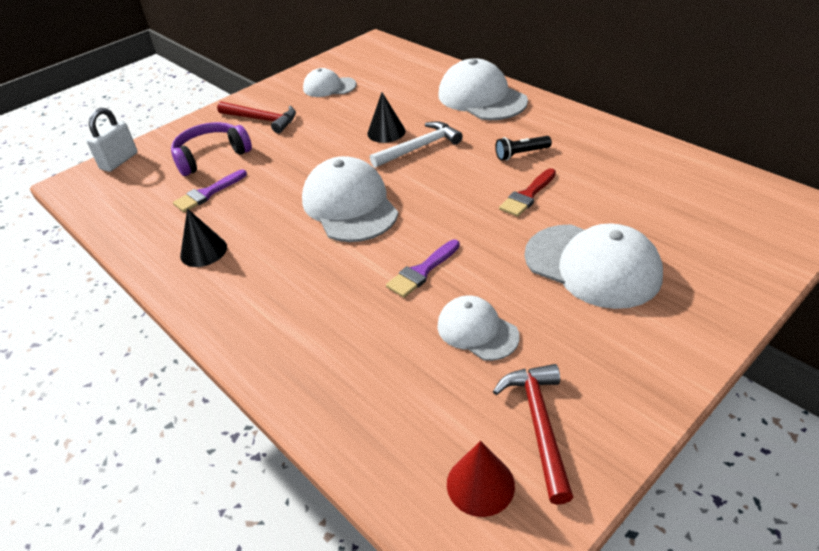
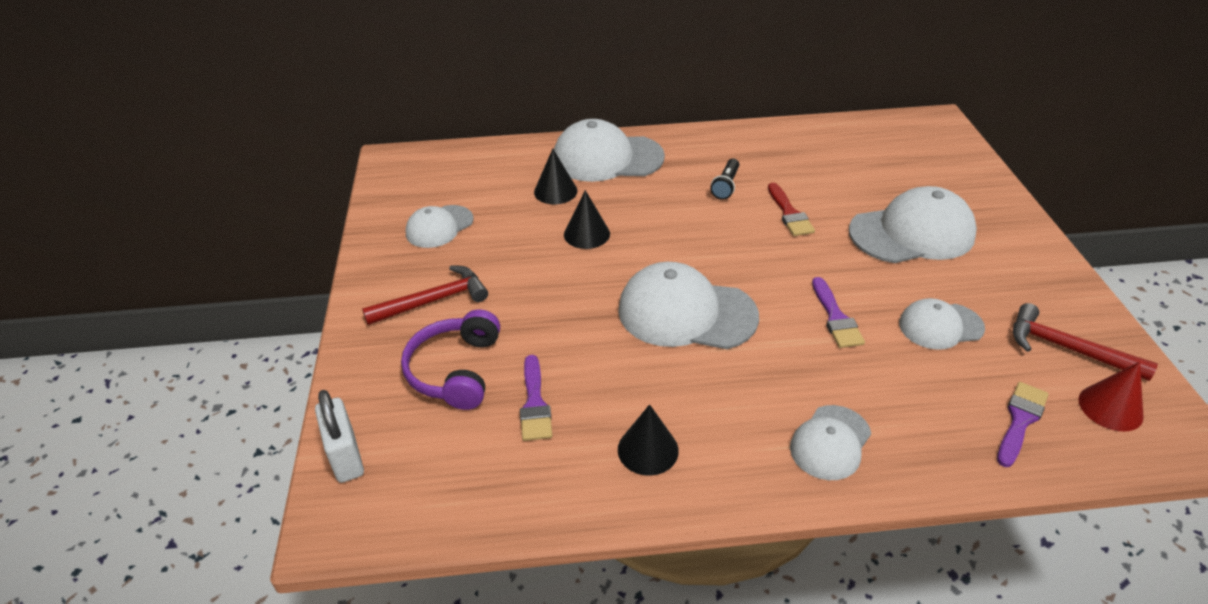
camera: 55 degrees left, 0 degrees up
(277, 325) = (830, 442): none -> white cap
(400, 423) = (1020, 420): none -> purple brush
(416, 100) = (555, 191): none -> black cone
(420, 148) = (642, 229): white hammer -> none

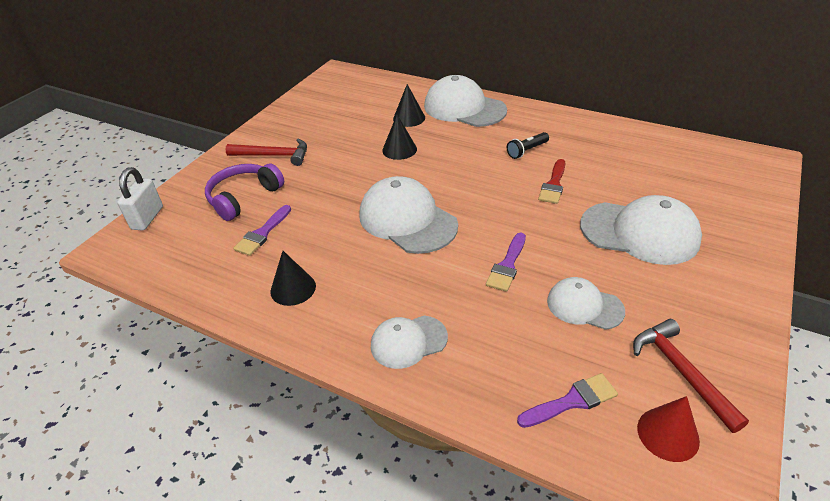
camera: 35 degrees right, 0 degrees up
(439, 227) = (321, 116): white cap -> none

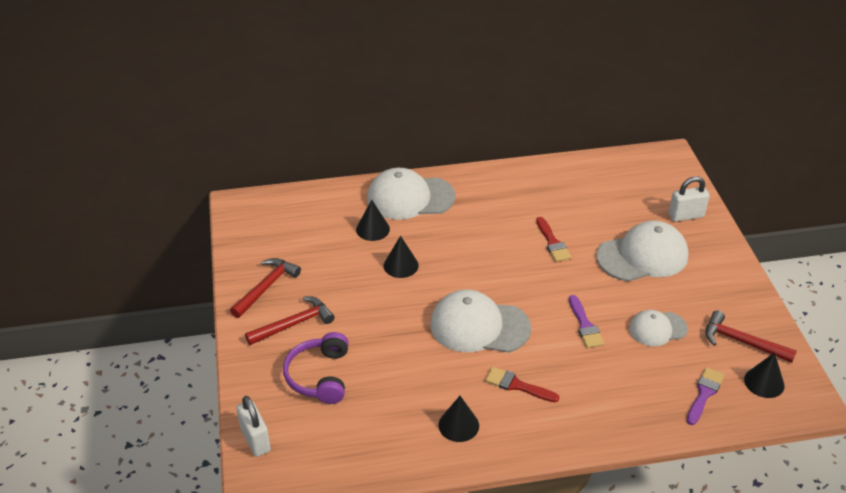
camera: 40 degrees left, 0 degrees up
(262, 233) = (378, 397): purple brush -> none
(288, 126) = (266, 287): none -> red hammer
(381, 283) = (517, 385): none -> red brush
(408, 341) = (579, 414): white cap -> none
(527, 151) = (504, 220): black flashlight -> none
(668, 434) = (764, 382): red cone -> black cone
(732, 217) = (686, 216): none -> white padlock

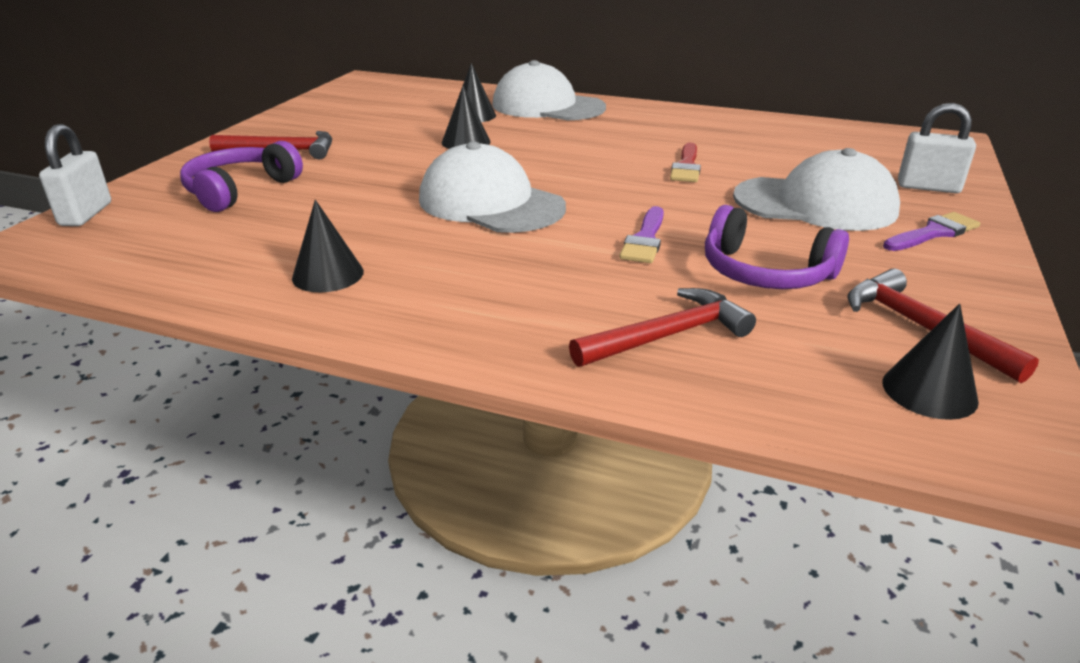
camera: 30 degrees right, 10 degrees down
(266, 287) = (300, 125): red hammer -> red hammer (668, 336)
(517, 385) = (465, 264): red brush -> none
(657, 329) = (765, 272): white cap -> purple headphones
(704, 393) = (780, 366): purple brush -> purple brush (933, 233)

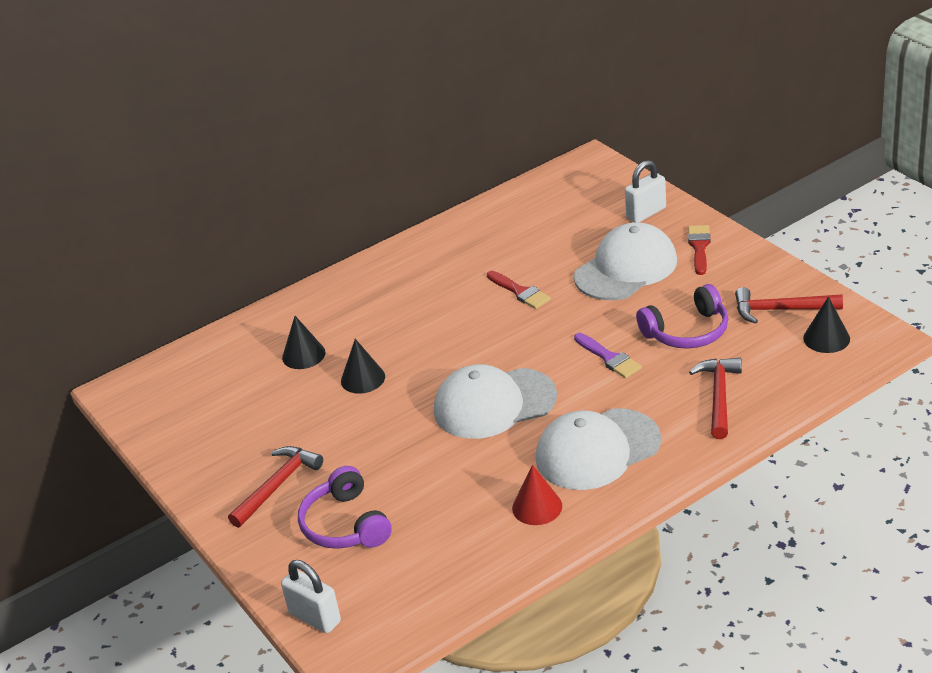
camera: 50 degrees left, 5 degrees up
(328, 274) = (537, 507): black cone -> red cone
(547, 106) = (325, 307): white cap -> white cap (597, 450)
(933, 233) = (699, 247): purple brush -> red brush

